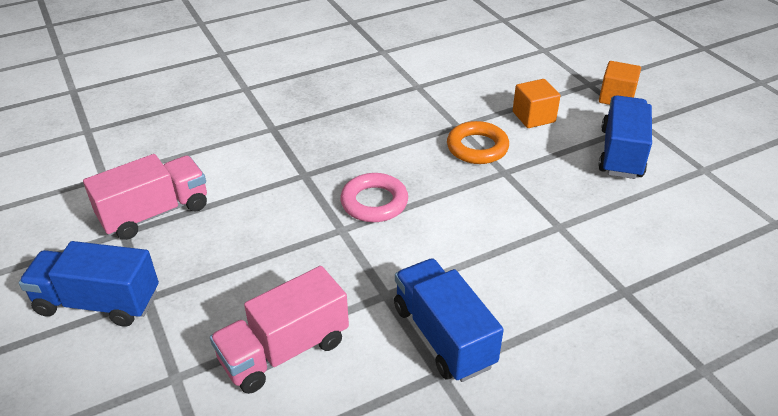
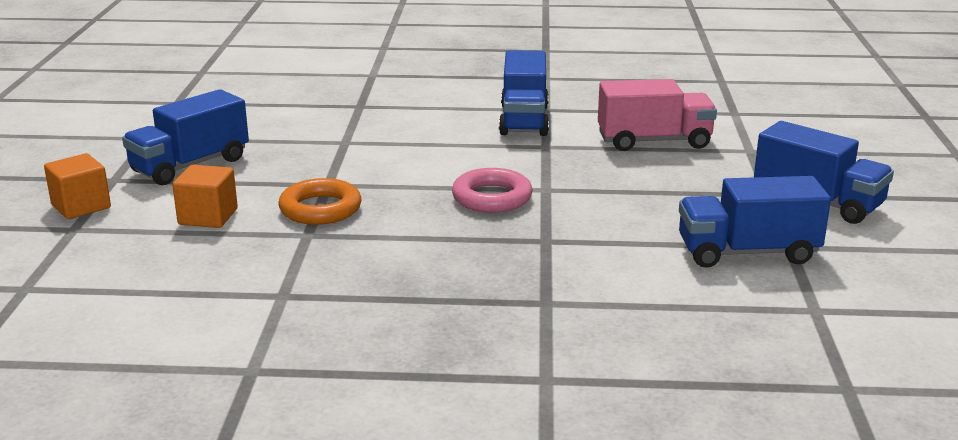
camera: 150 degrees left, 15 degrees down
(155, 213) = (747, 252): pink truck -> blue truck

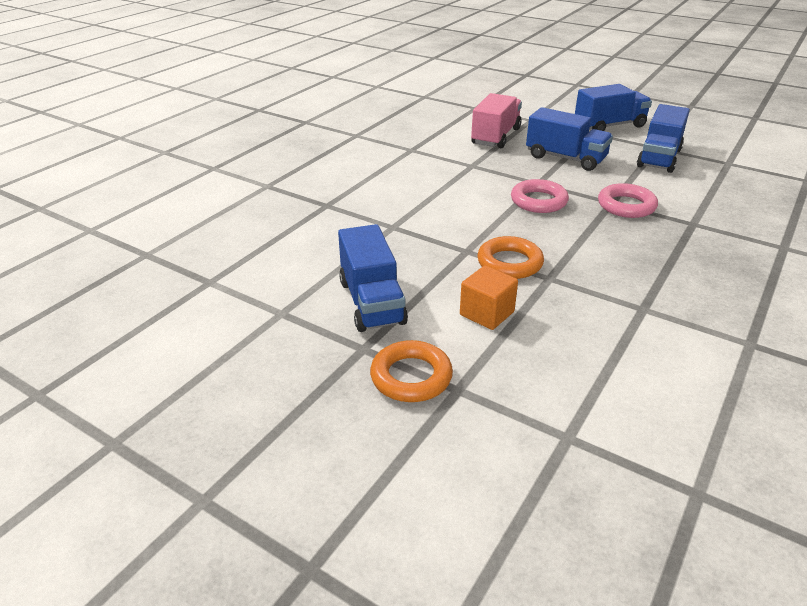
camera: 60 degrees left, 10 degrees up
(81, 206) = (411, 377): orange cube -> orange ring
(524, 120) = (422, 160): blue truck -> blue truck (565, 158)
(545, 250) = (626, 206): none -> pink ring

